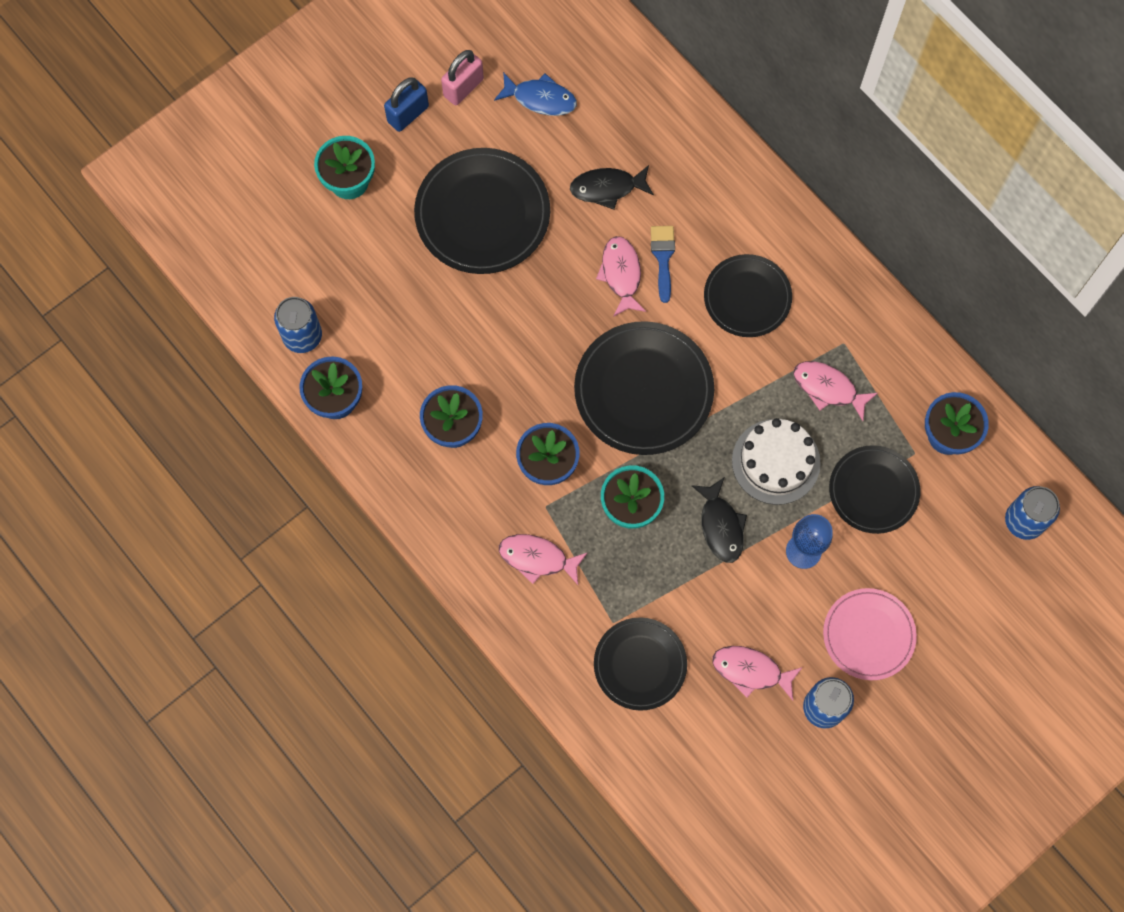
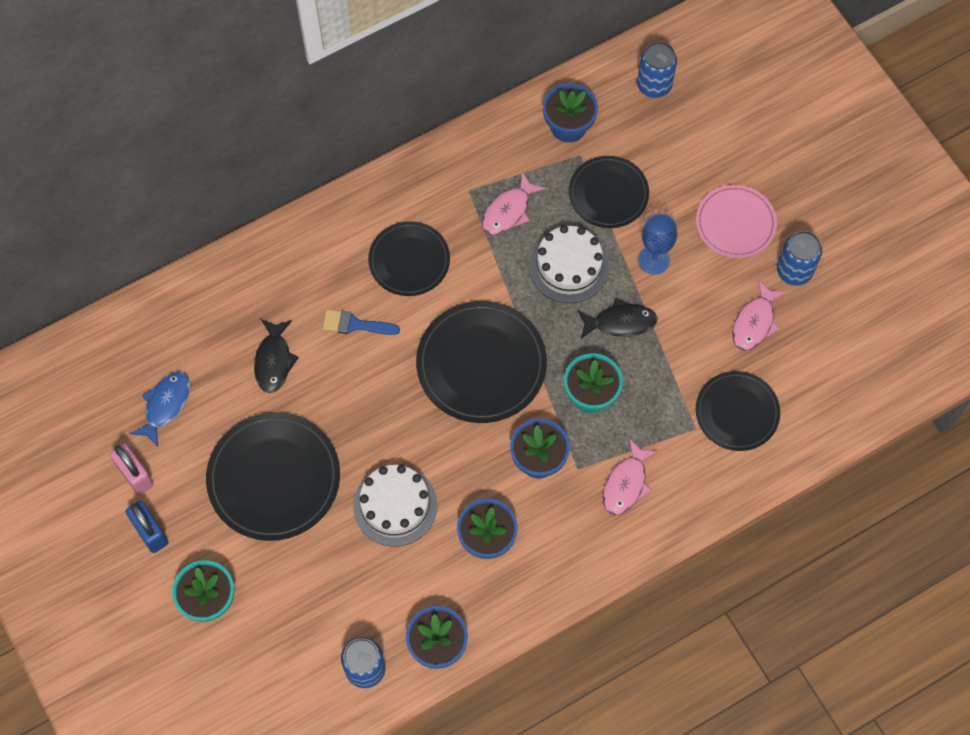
camera: 80 degrees left, 5 degrees down
(474, 333) = (395, 505): none -> white cake
(621, 274) = (363, 363): pink fish -> none

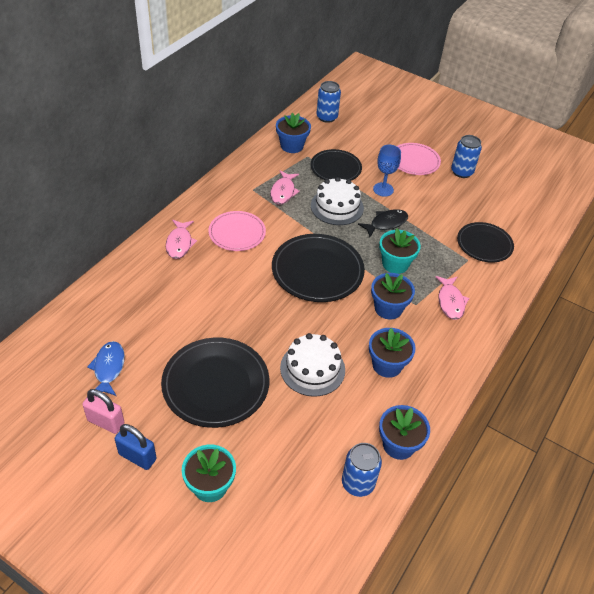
camera: 30 degrees left, 20 degrees down
(274, 361) = (176, 314): black fish -> none
(355, 324) = (221, 276): blue brush -> none
(409, 260) = (237, 233): black plate -> pink plate
(754, 322) = (460, 200): pink fish -> pink fish (179, 243)

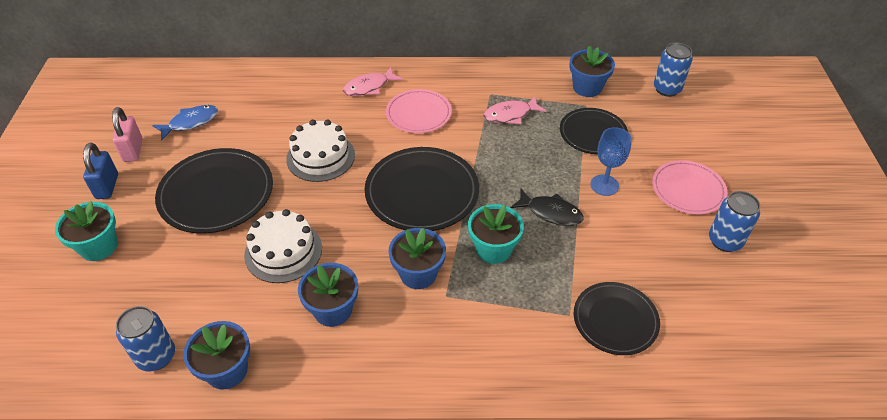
camera: 60 degrees right, 0 degrees up
(337, 207) = (533, 162): white cake -> white cake (320, 157)
(450, 302) = (479, 327): pink fish -> none

